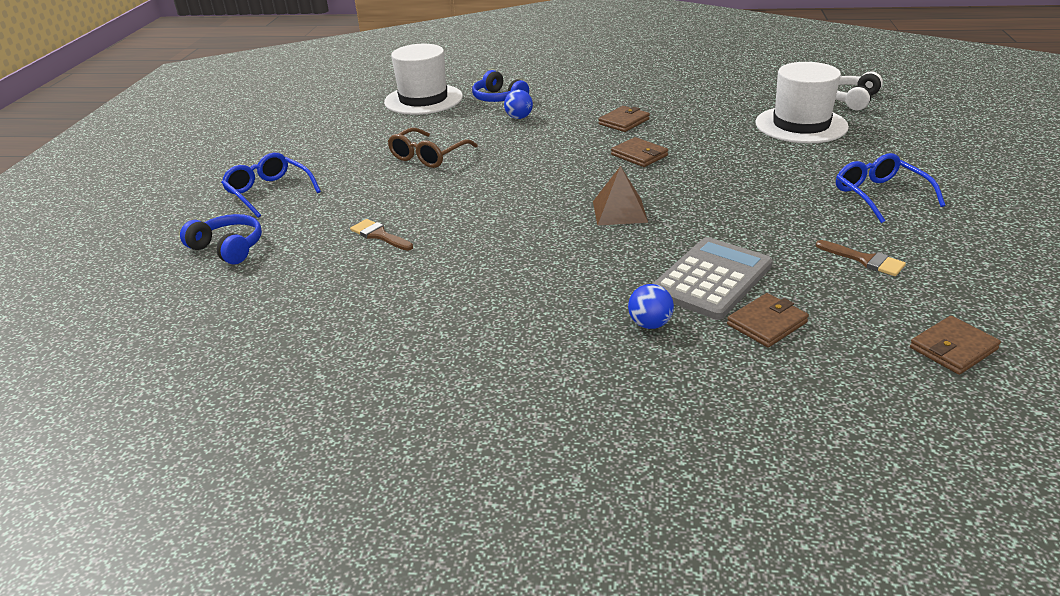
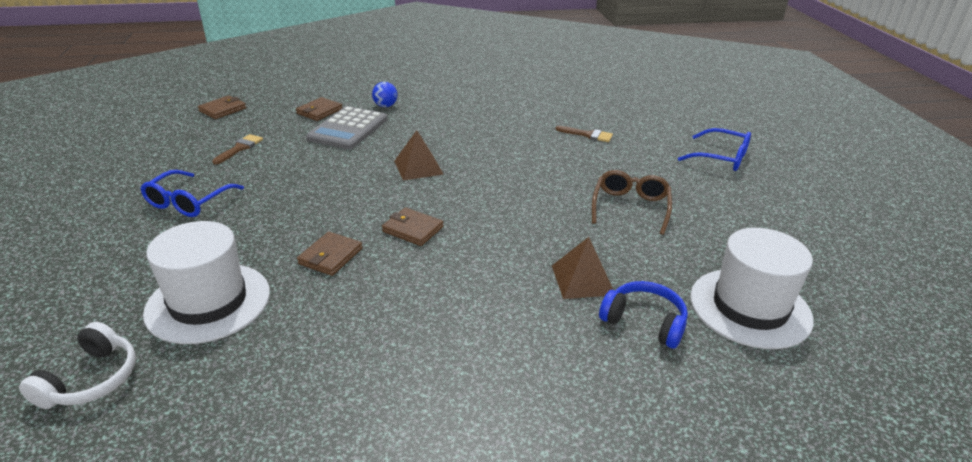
camera: 160 degrees right, 0 degrees up
(228, 248) = (678, 119): blue headphones -> none
(519, 118) = (582, 280): blue ball -> brown pyramid
(624, 122) = (443, 285): brown wallet -> brown wallet (330, 256)
(864, 260) = (240, 148): brown brush -> brown brush turned 90 degrees clockwise
(879, 195) = (188, 202): blue glasses -> blue glasses turned 60 degrees clockwise

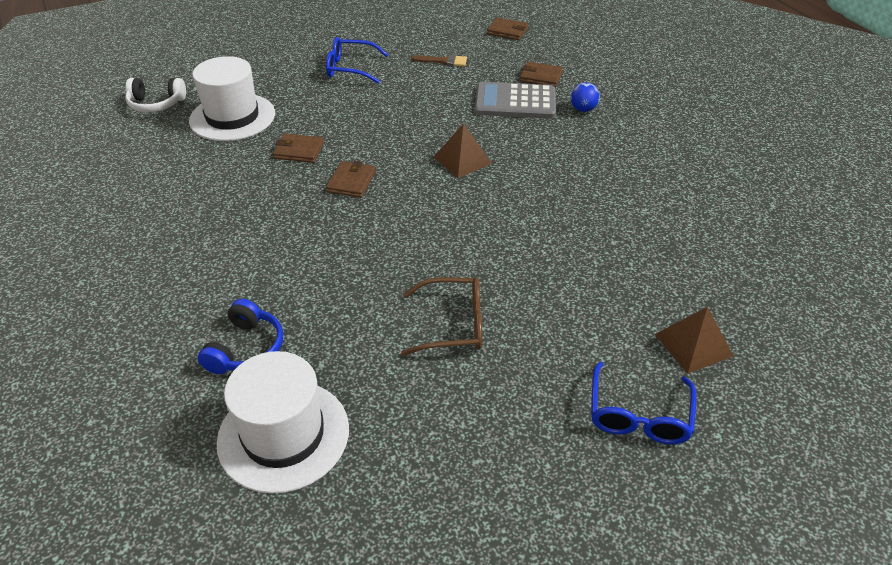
camera: 75 degrees right, 10 degrees up
(582, 280) = (302, 299): brown pyramid -> brown pyramid (693, 345)
(587, 135) = (619, 270): brown brush -> none

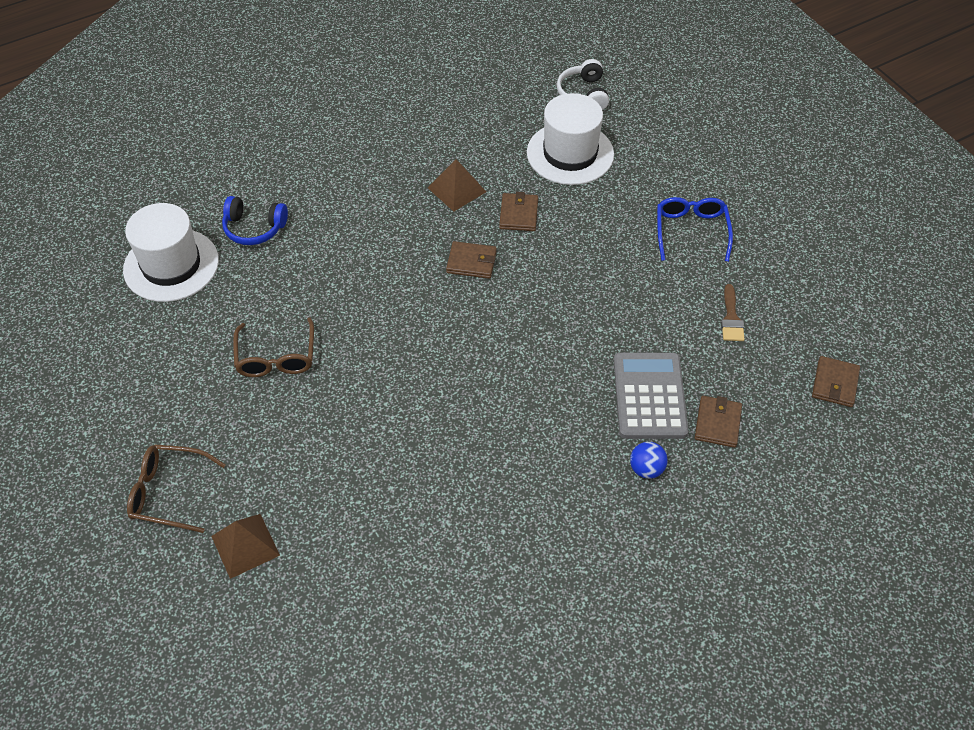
camera: 85 degrees right, 10 degrees up
(462, 160) = (520, 350): brown pyramid -> brown pyramid (457, 189)
(638, 416) = (167, 492): blue glasses -> brown glasses

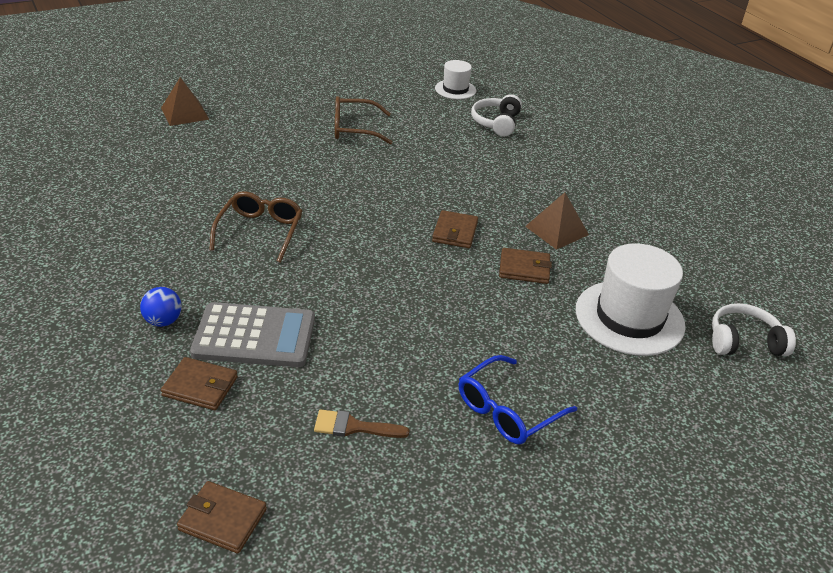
camera: 90 degrees right, 15 degrees down
(167, 492) = (242, 87): brown glasses -> brown glasses (260, 231)
(171, 265) = (455, 89): white hat -> white hat, size x0.55
(254, 228) = (496, 123): blue headphones -> white headphones
(691, 230) = (506, 411): blue glasses -> blue glasses turned 135 degrees clockwise

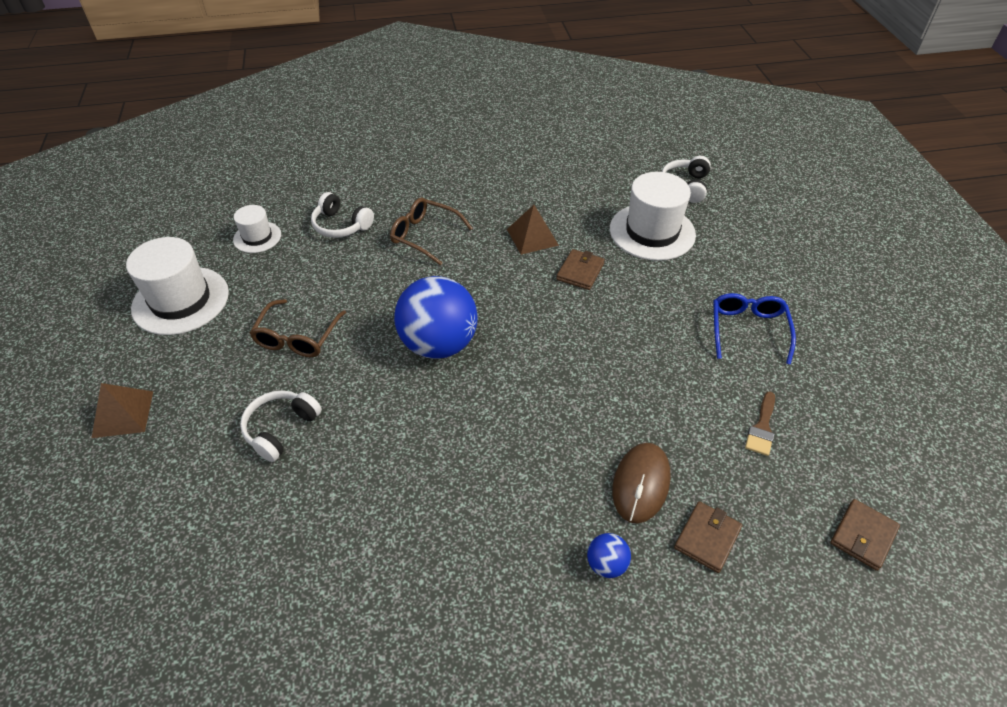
camera: 70 degrees left, 10 degrees up
(184, 113) = (166, 507): brown pyramid -> brown pyramid (123, 414)
(254, 336) = (641, 483): grey calculator -> brown mouse
(260, 231) = (469, 455): brown glasses -> brown glasses (424, 235)
(261, 140) = (281, 429): none -> white headphones
(368, 75) = (180, 300): none -> white hat
(378, 196) = (439, 344): none -> blue ball
(455, 232) = (516, 302): brown wallet -> none
(506, 411) = (748, 329): blue glasses -> blue glasses turned 150 degrees counterclockwise

